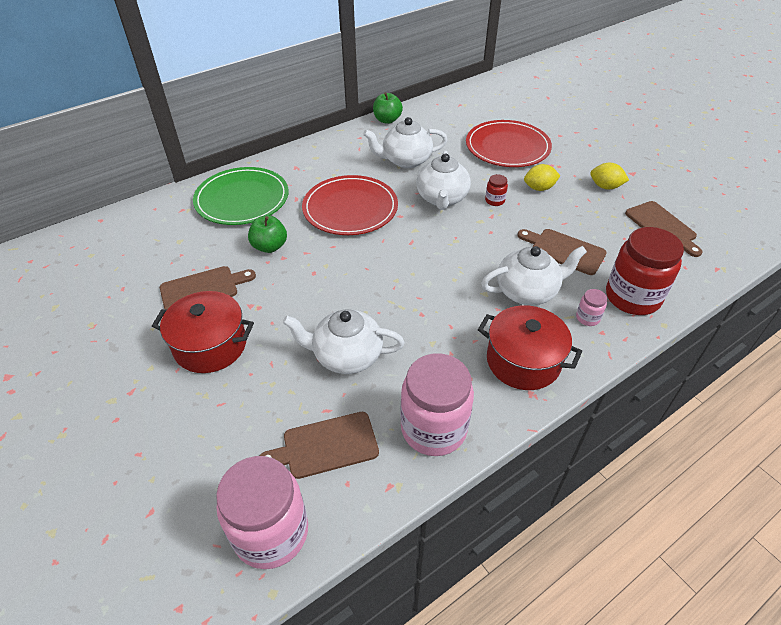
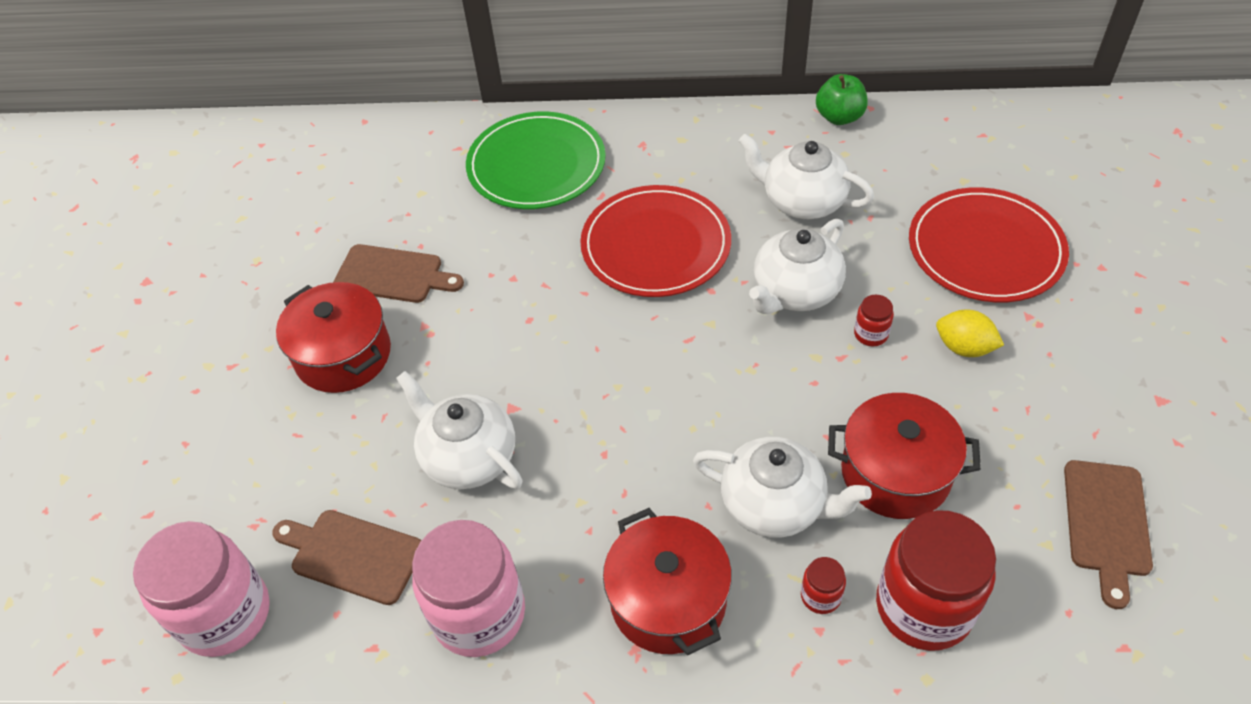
camera: 40 degrees right, 5 degrees up
(269, 246) = (510, 254): green apple -> none
(564, 250) = (895, 473): brown cutting board -> red pot
(587, 318) = (820, 596): pink jar -> red jar
(605, 187) = (1082, 400): yellow lemon -> none

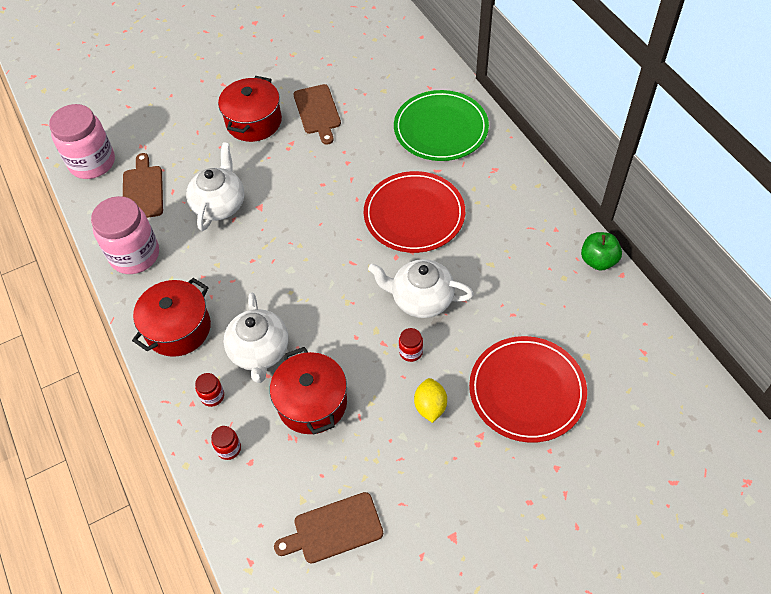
camera: 60 degrees right, 5 degrees up
(802, 201) = (501, 272): white teapot -> none
(923, 607) = (229, 448): red jar -> red jar, size x0.43

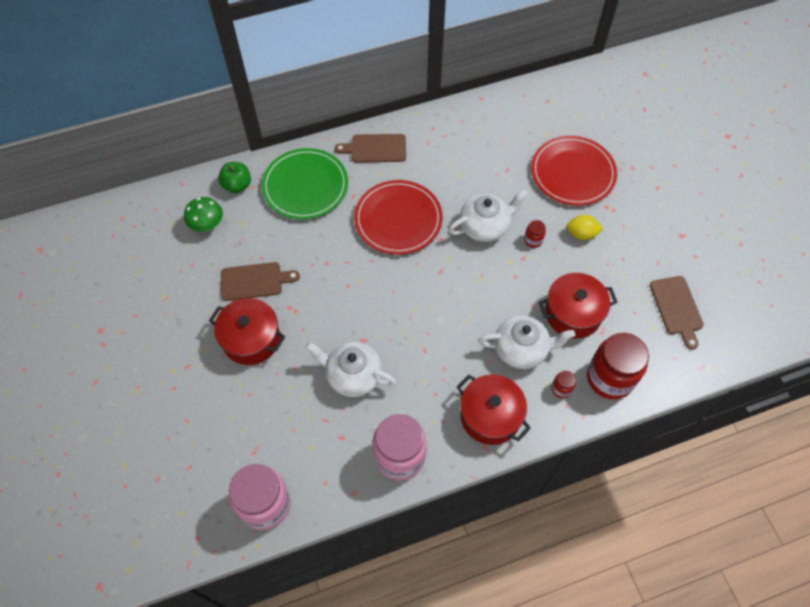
camera: 85 degrees left, 5 degrees up
(143, 190) = (317, 449): brown cutting board -> brown cutting board (375, 148)
(229, 448) = (610, 378): red jar -> red jar, size x2.35
(376, 65) = (207, 225): none -> green mushroom
(421, 299) = (485, 226): white teapot -> white teapot turned 135 degrees counterclockwise
(598, 260) = (466, 109): green apple -> green apple (237, 185)

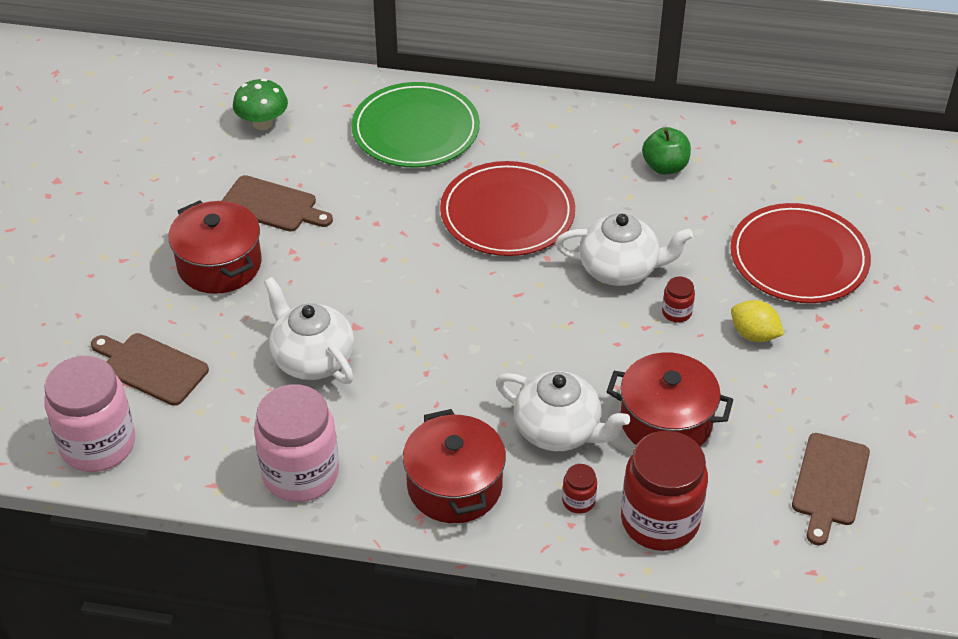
camera: 30 degrees right, 15 degrees down
(237, 185) = (331, 96): green apple -> green apple (665, 167)
(375, 148) = (540, 124): brown cutting board -> brown cutting board (151, 367)

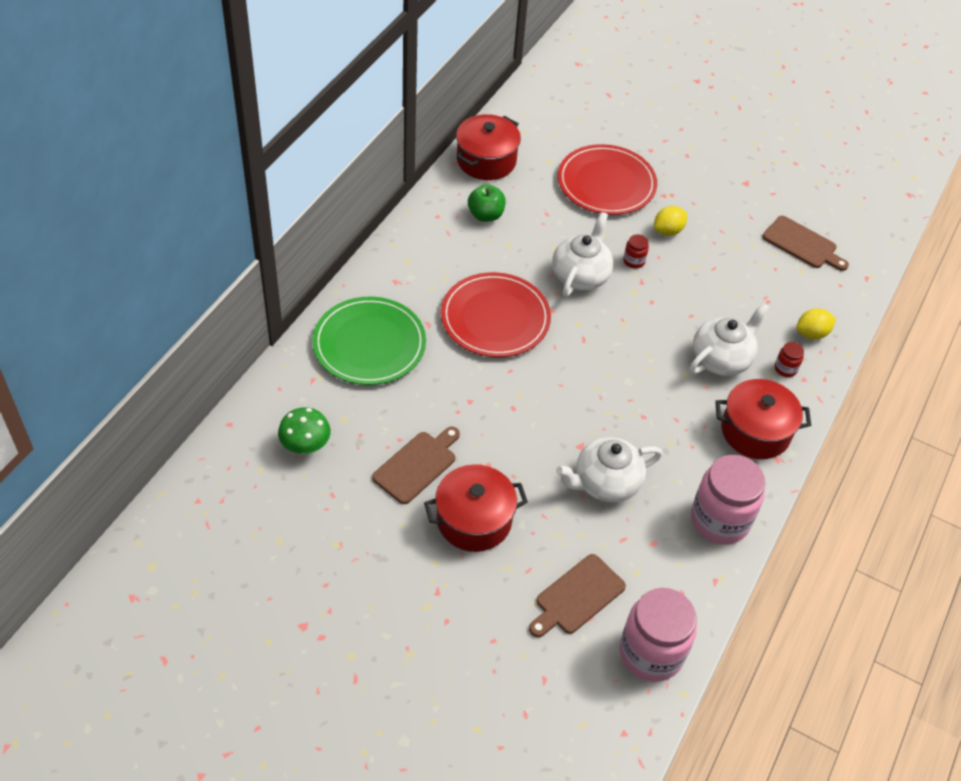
camera: 75 degrees left, 5 degrees up
(659, 521) = (811, 333): red jar -> yellow lemon
(666, 422) = (730, 301): red pot -> red pot (486, 160)

